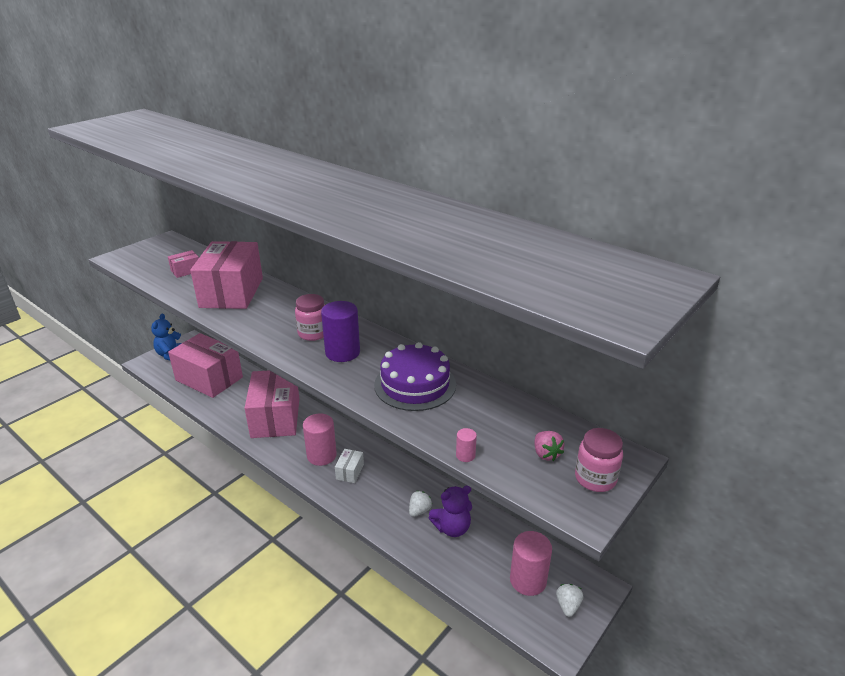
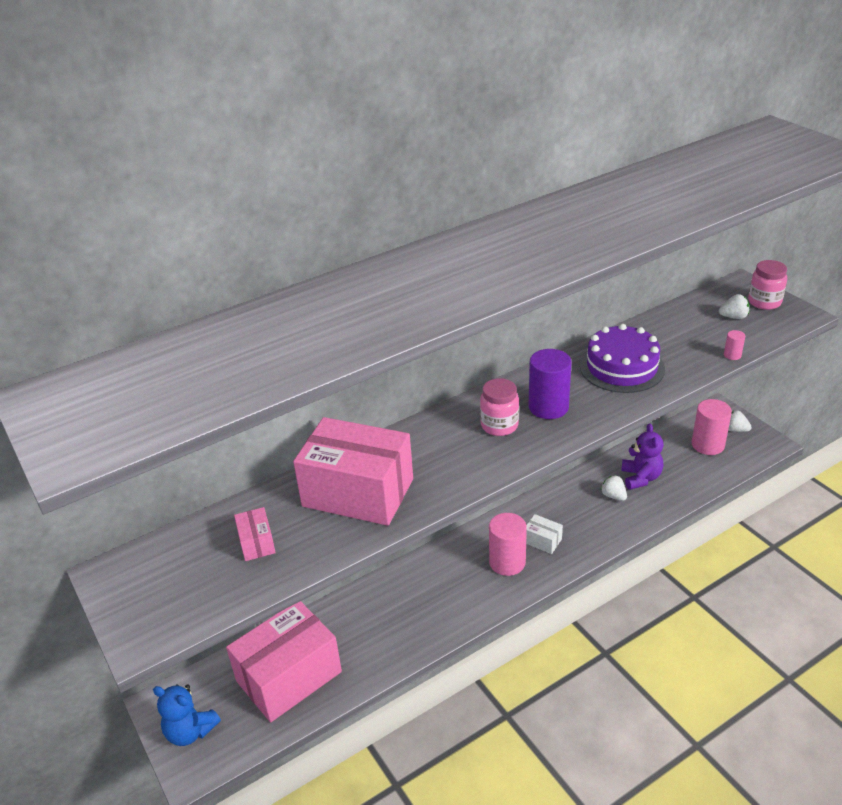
camera: 70 degrees left, 5 degrees up
(275, 417) = (417, 601): pink box -> none
(546, 454) = (733, 317): pink strawberry -> white strawberry

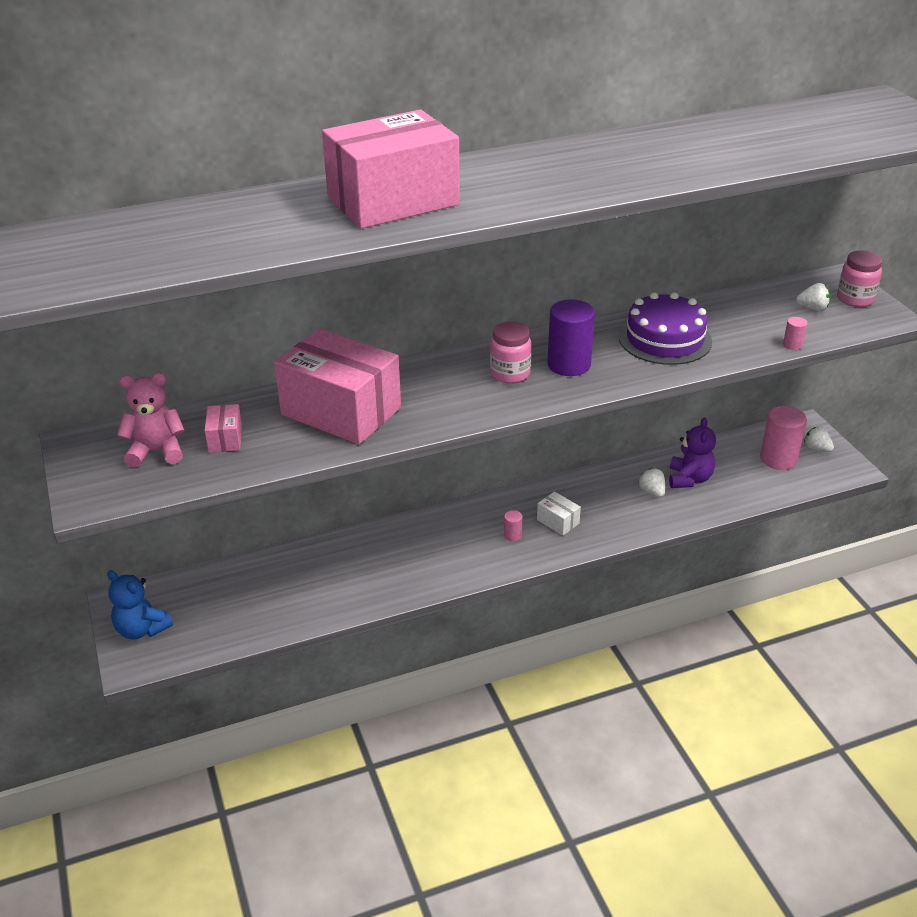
camera: 10 degrees right, 0 degrees up
(193, 569) = (156, 451): none -> pink teddy bear
(289, 676) = (253, 599): pink box -> pink box (393, 201)
(507, 562) = (512, 535): pink cylinder -> pink cylinder, size x0.45

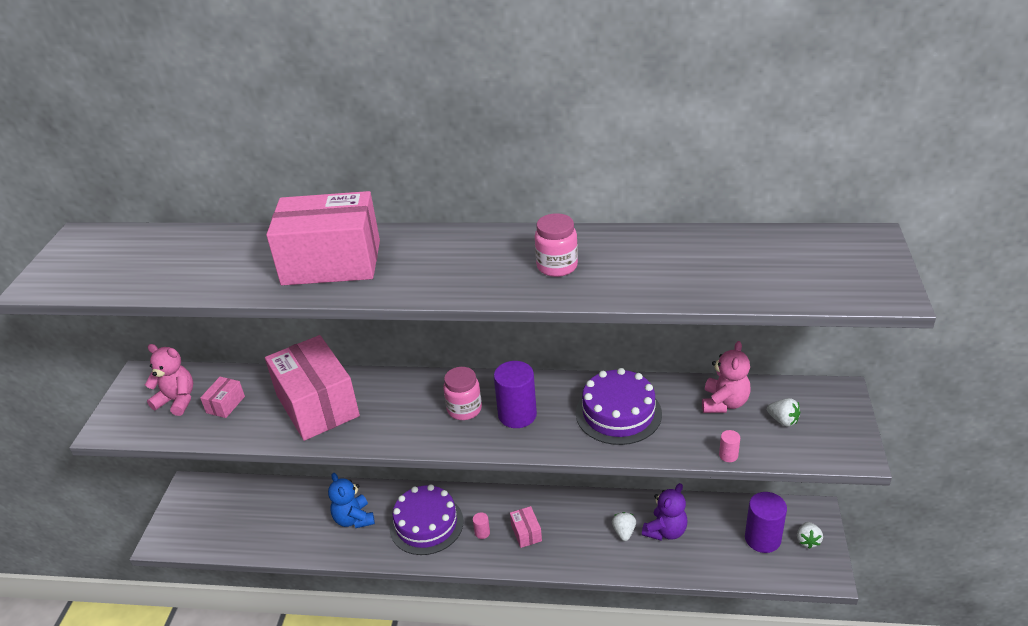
camera: 30 degrees right, 0 degrees up
(141, 629) = (185, 515): blue teddy bear -> blue teddy bear (354, 519)
(446, 546) = (426, 524): none -> purple cake
(558, 521) = (526, 533): white box -> pink box
(751, 308) = (724, 403): none -> pink teddy bear
(778, 459) = (762, 539): pink cylinder -> purple cylinder
(816, 449) = (807, 541): white strawberry -> white strawberry turned 150 degrees counterclockwise
(855, 299) = (835, 422): pink jar -> pink jar (557, 266)

